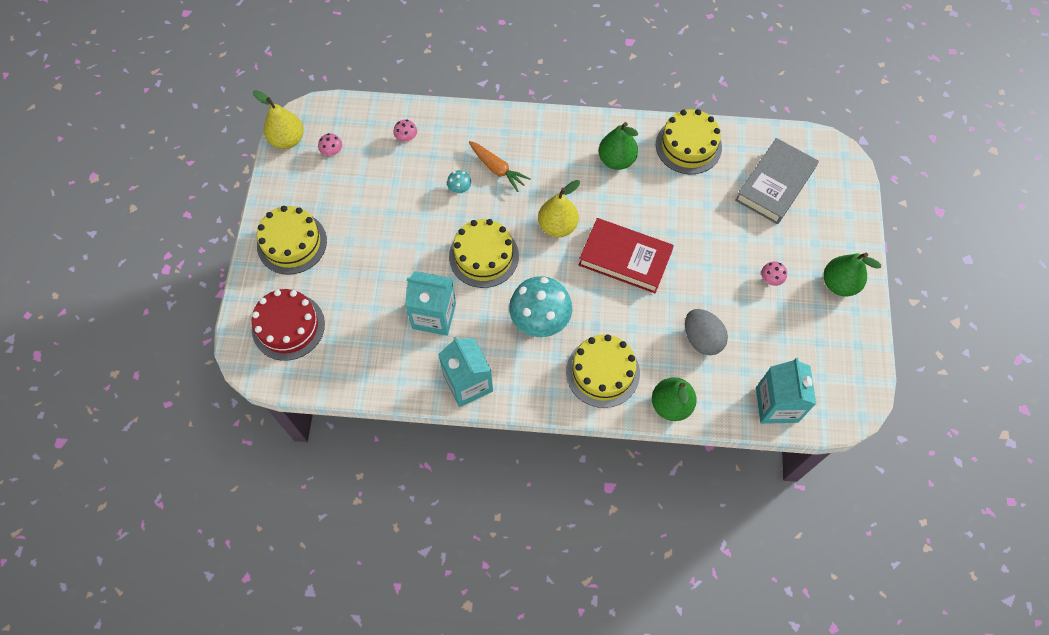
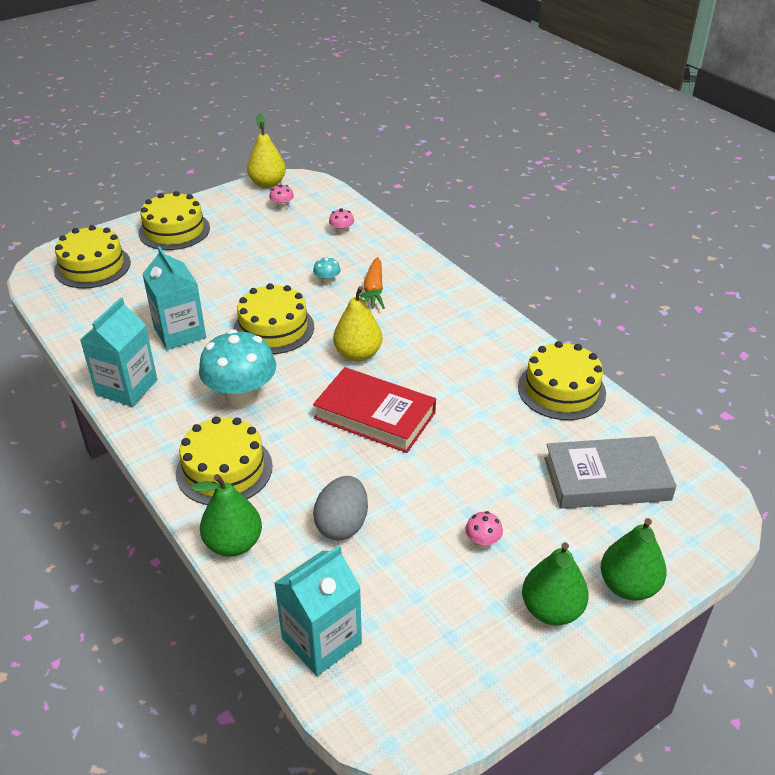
camera: 50 degrees right, 25 degrees down
(288, 326) = (92, 266): red cake -> yellow cake
(616, 160) = (478, 352): green pear -> green pear (628, 586)
(625, 258) = (375, 415): red book -> red book turned 45 degrees counterclockwise

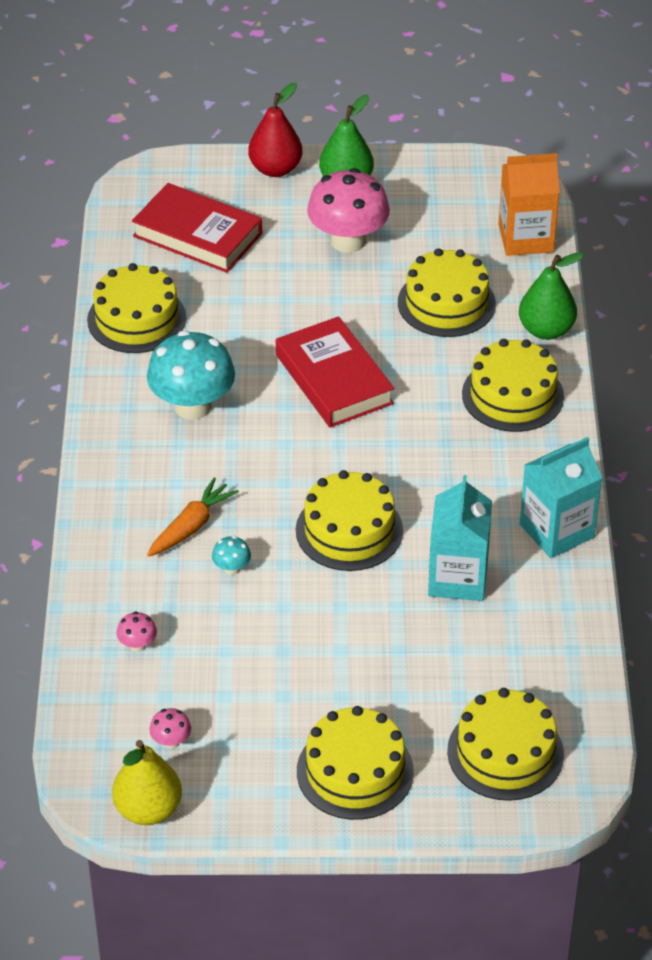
camera: 145 degrees left, 5 degrees up
(241, 396) = (445, 462): turquoise mushroom -> turquoise mushroom (192, 406)
(321, 640) = (526, 238): turquoise carton -> orange carton
(342, 525) = (446, 303): grey egg -> yellow cake
(358, 354) = (288, 452): yellow pear -> none
(482, 542) = (348, 241): pink mushroom -> pink mushroom, size x2.38
(606, 479) = (197, 235): grey book -> red book
(628, 586) = (275, 169): green pear -> red pear

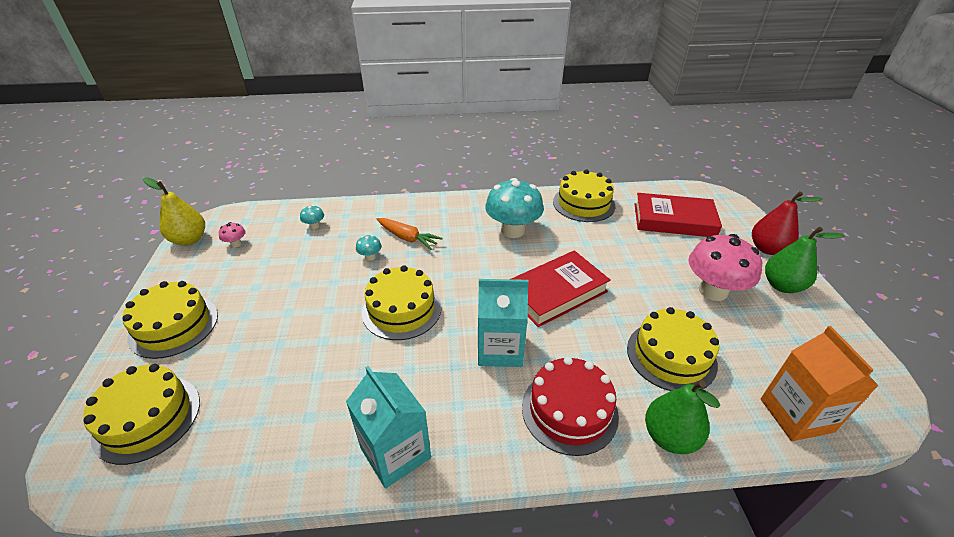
camera: 85 degrees right, 5 degrees down
(137, 645) = (314, 226): pink mushroom -> turquoise mushroom
(197, 235) = (674, 220): red book -> red book turned 75 degrees clockwise
(458, 578) = (346, 377): turquoise carton -> turquoise carton (500, 349)
(512, 395) = (569, 410): yellow cake -> red cake

